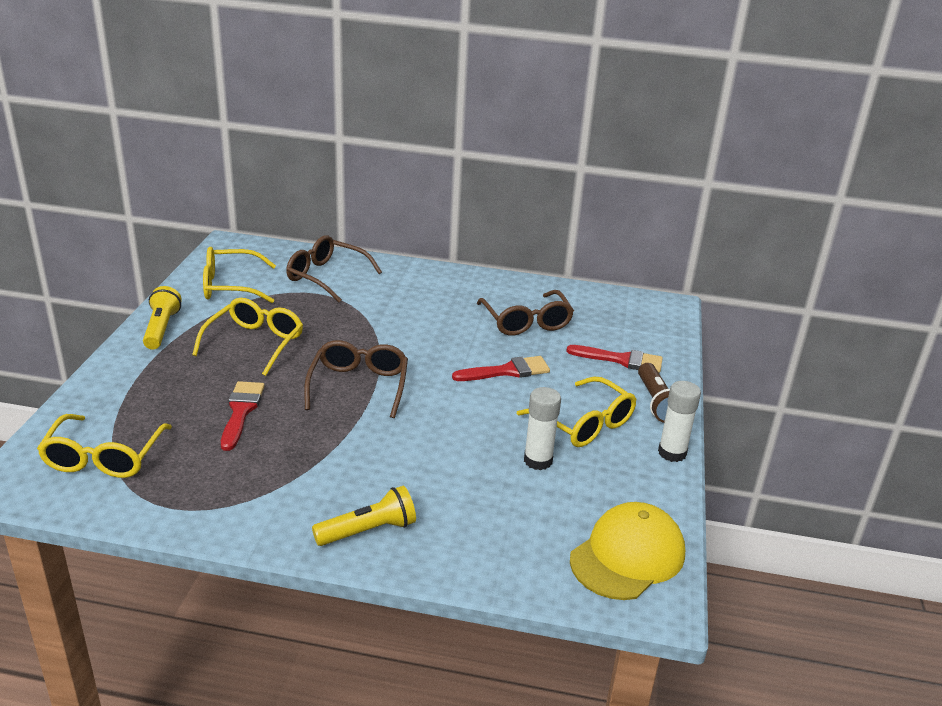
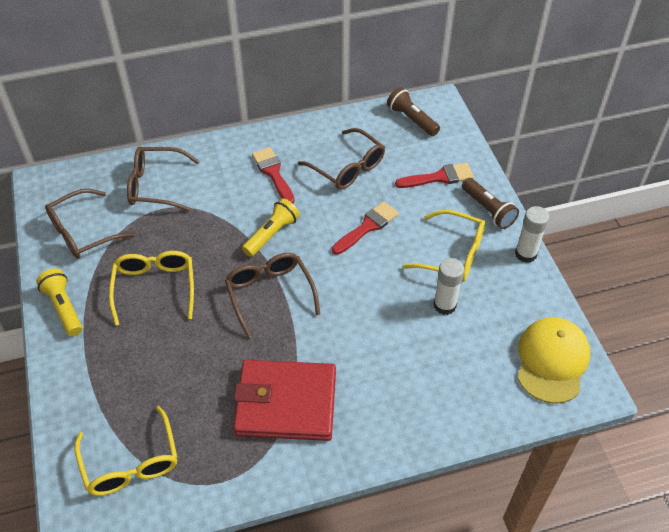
camera: 25 degrees left, 20 degrees up
(230, 286) = (83, 232): yellow glasses -> brown glasses
(241, 411) = (200, 364): red brush -> red brush (273, 173)
(294, 473) = (286, 403): none -> red wallet
(368, 531) = (376, 428): yellow flashlight -> yellow flashlight (272, 234)
(628, 308) = (412, 119): none -> brown flashlight

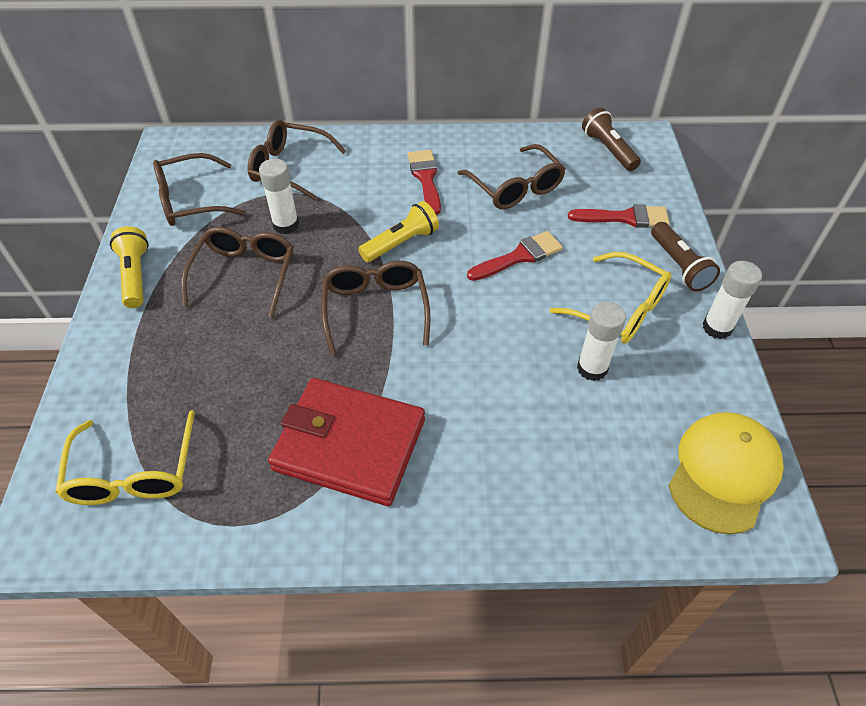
camera: 15 degrees right, 0 degrees up
(155, 287) = (245, 274): yellow glasses -> brown glasses
(172, 238) = (286, 225): none -> white glue stick

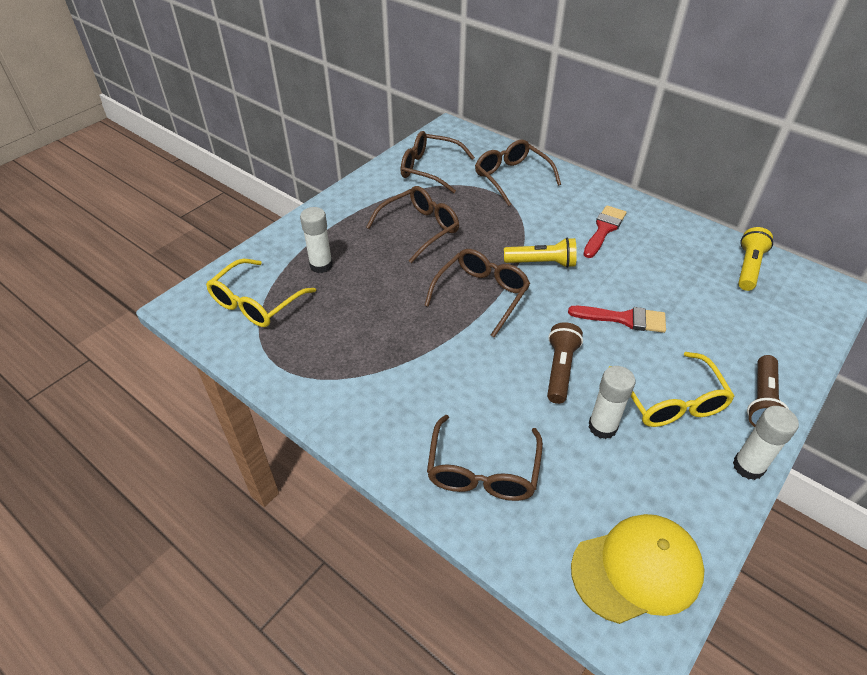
camera: 40 degrees right, 5 degrees down
(136, 275) = (357, 196): yellow flashlight -> yellow flashlight (748, 267)
(286, 225) = (474, 212): white glue stick -> white glue stick (321, 265)
(349, 444) = (384, 365): red wallet -> none
(515, 188) = (671, 270): brown glasses -> brown glasses (482, 471)
(608, 150) = (787, 282): brown flashlight -> brown flashlight (560, 369)
(625, 218) = (748, 340): red brush -> none

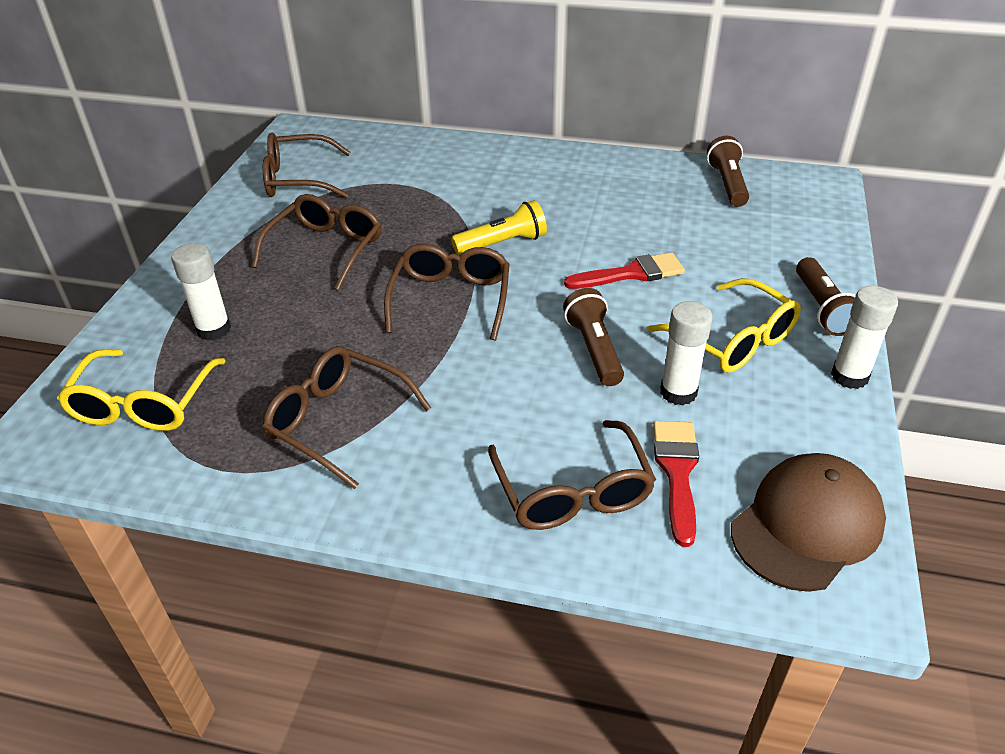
camera: 25 degrees left, 5 degrees down
(511, 177) = (409, 163): brown glasses -> brown glasses (337, 421)
(604, 229) = (552, 189): red brush -> red brush (677, 472)
(637, 569) = (807, 525): yellow cap -> brown cap
(748, 267) = (727, 184): yellow flashlight -> brown flashlight

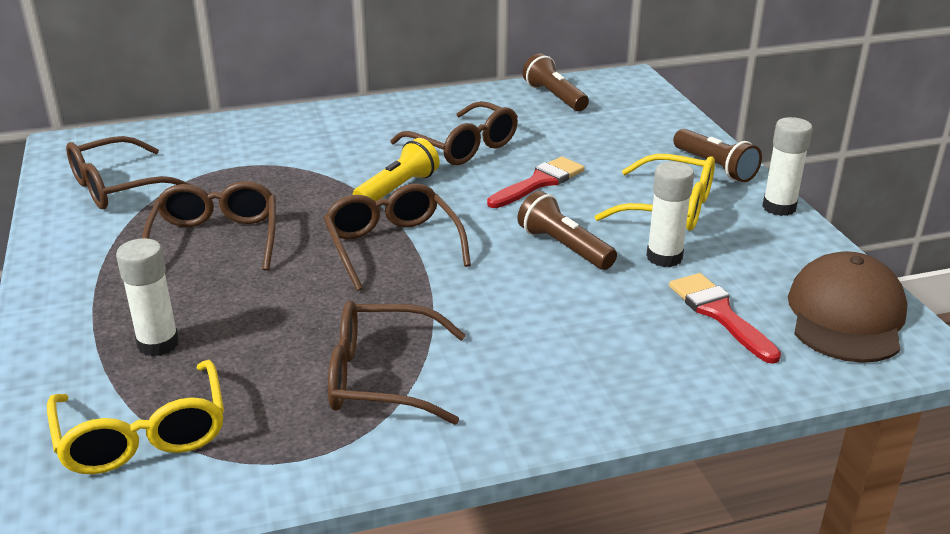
camera: 30 degrees left, 10 degrees down
(573, 492) = (652, 357): brown glasses -> brown glasses (464, 147)

